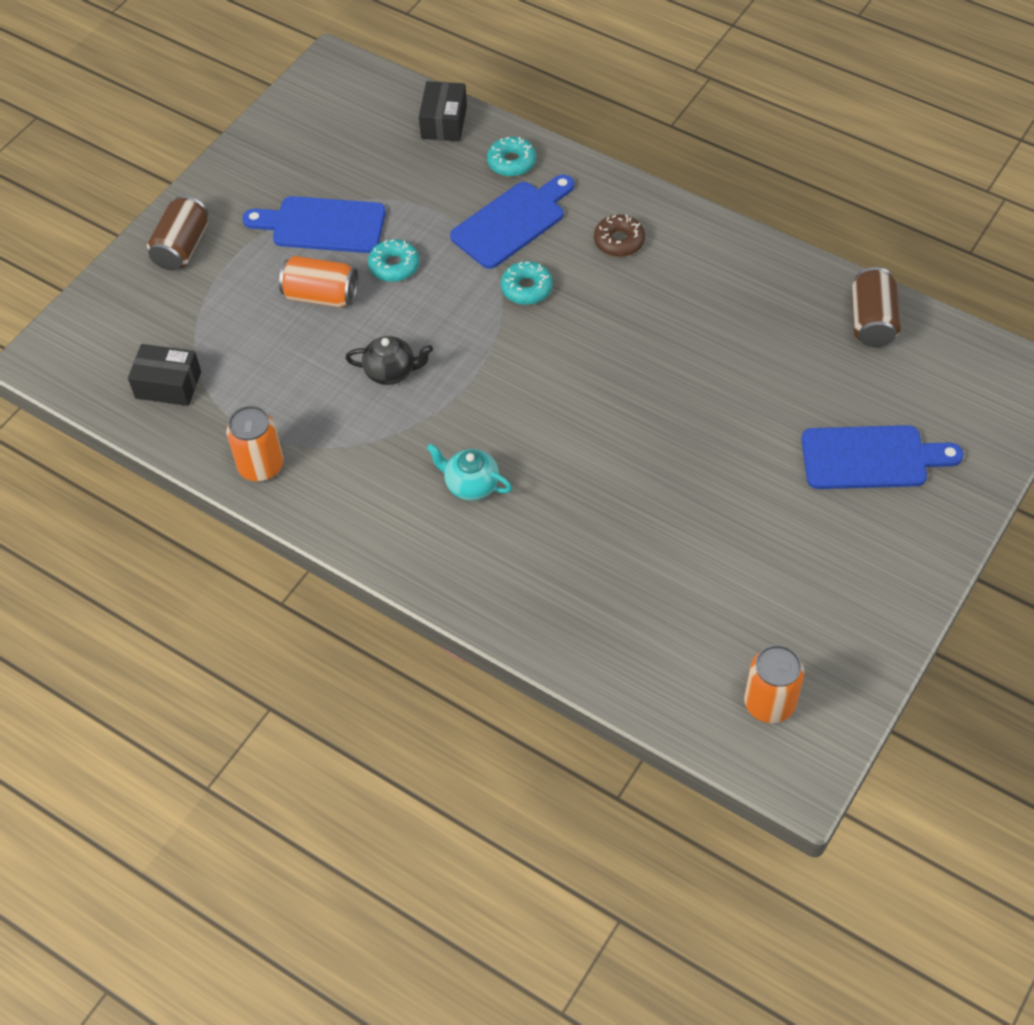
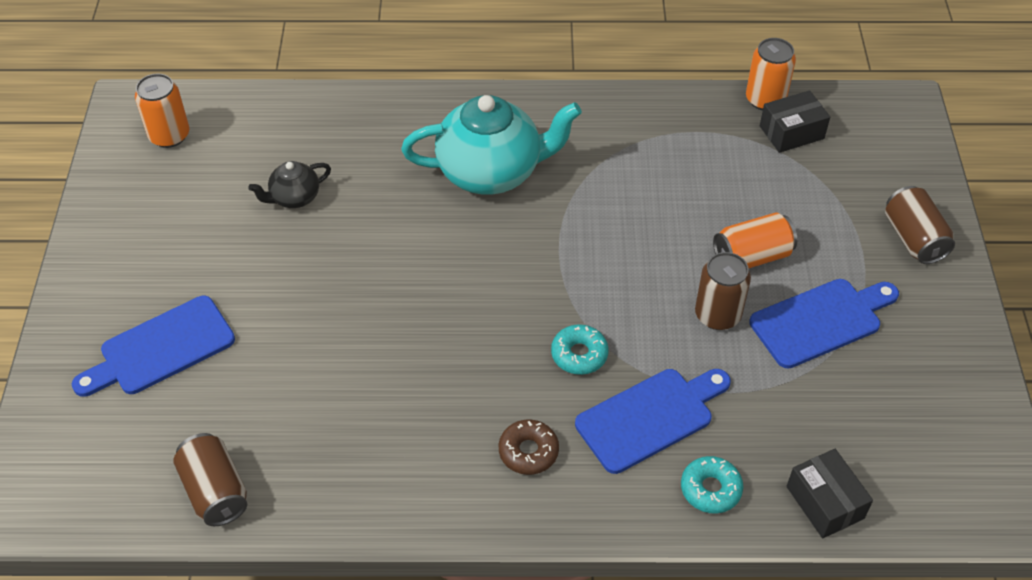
camera: 145 degrees right, 5 degrees down
(261, 466) = (661, 113): orange can -> orange can (765, 99)
(391, 372) = (630, 224): black teapot -> black teapot (294, 198)
(394, 266) = (717, 315): turquoise donut -> brown can
(471, 485) = (491, 172): turquoise teapot -> turquoise teapot, size x2.09
(512, 222) = (650, 417): blue cutting board -> blue cutting board turned 135 degrees counterclockwise

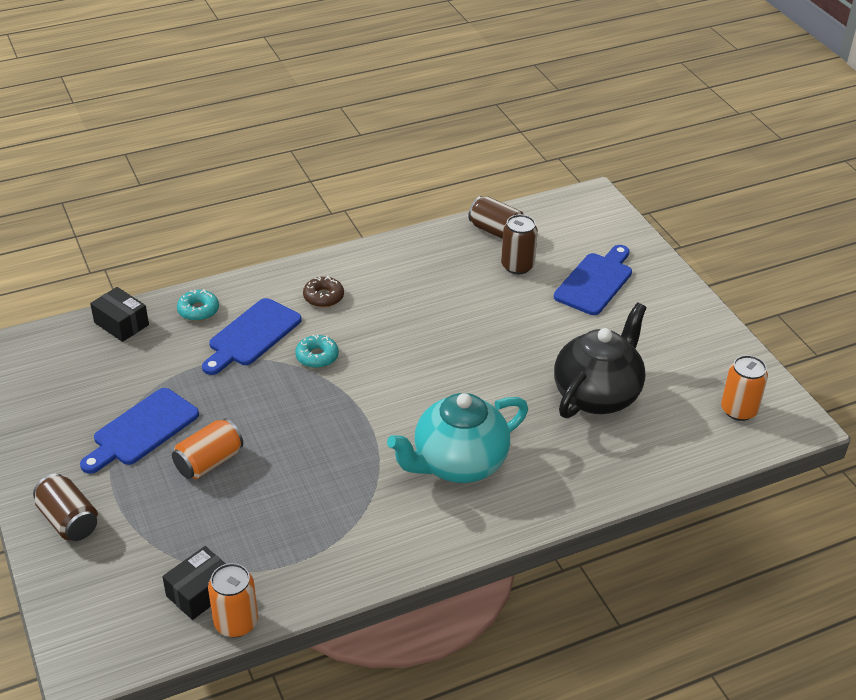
camera: 155 degrees right, 10 degrees down
(294, 198) = (597, 395): black teapot -> black teapot, size x2.09
(717, 315) = (224, 411): brown can -> brown can (517, 266)

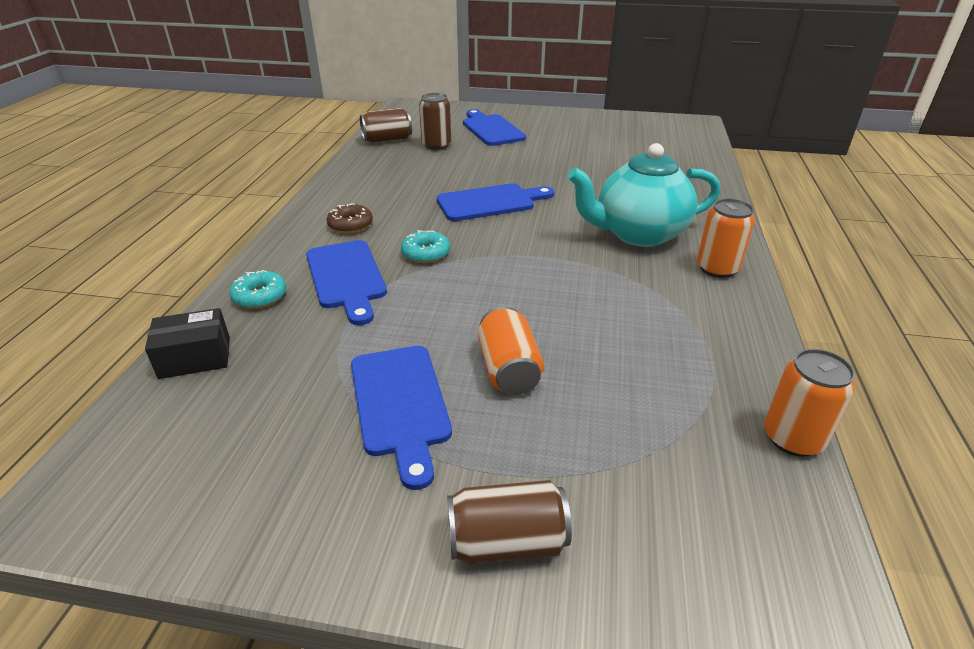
camera: 55 degrees left, 5 degrees down
(200, 592) = (727, 451): black box -> none
(433, 352) = (490, 202): none -> blue cutting board
(458, 463) = (638, 234): turquoise teapot -> turquoise teapot turned 75 degrees clockwise
(597, 395) = (610, 163): black teapot -> none
(739, 410) = (668, 131): orange can -> orange can (717, 268)

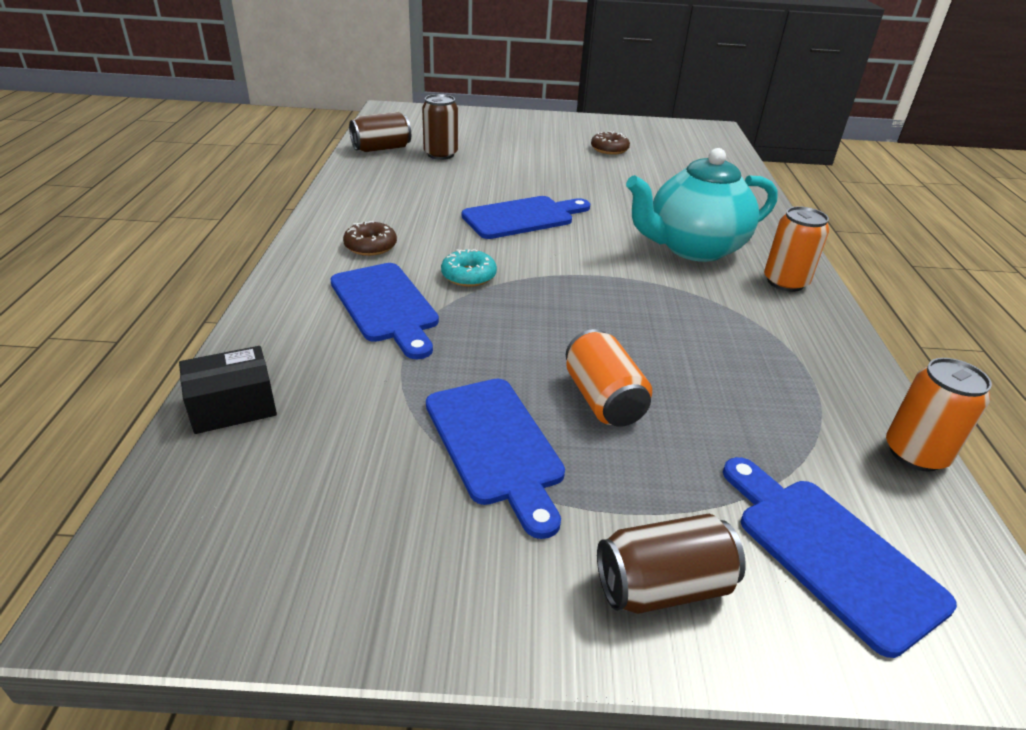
camera: 10 degrees left, 0 degrees up
(260, 296) = (289, 331): turquoise donut -> none
(491, 129) = (497, 136): blue cutting board -> blue cutting board (830, 552)
(590, 141) = (609, 149): none -> brown donut

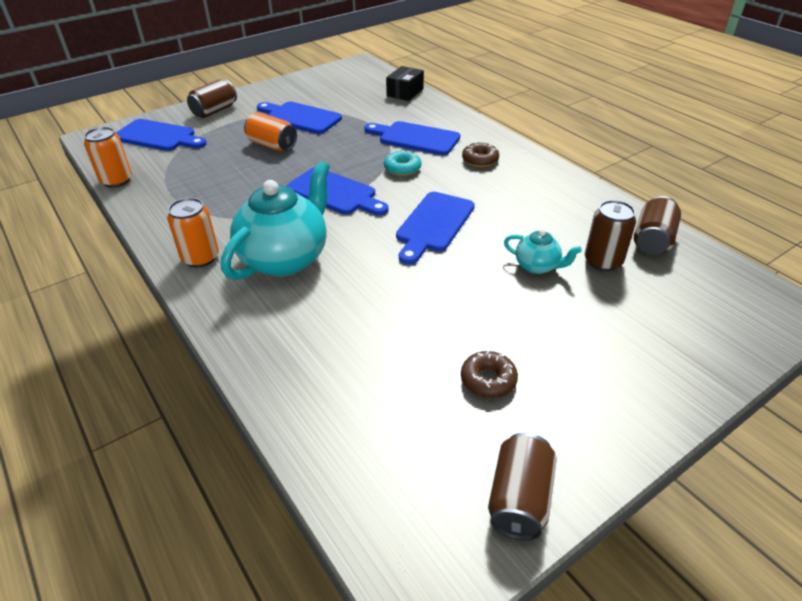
camera: 145 degrees right, 5 degrees up
(490, 168) = (537, 266): none -> turquoise teapot
(584, 284) = (335, 193): none -> blue cutting board
(645, 126) = (519, 499): none -> brown can

